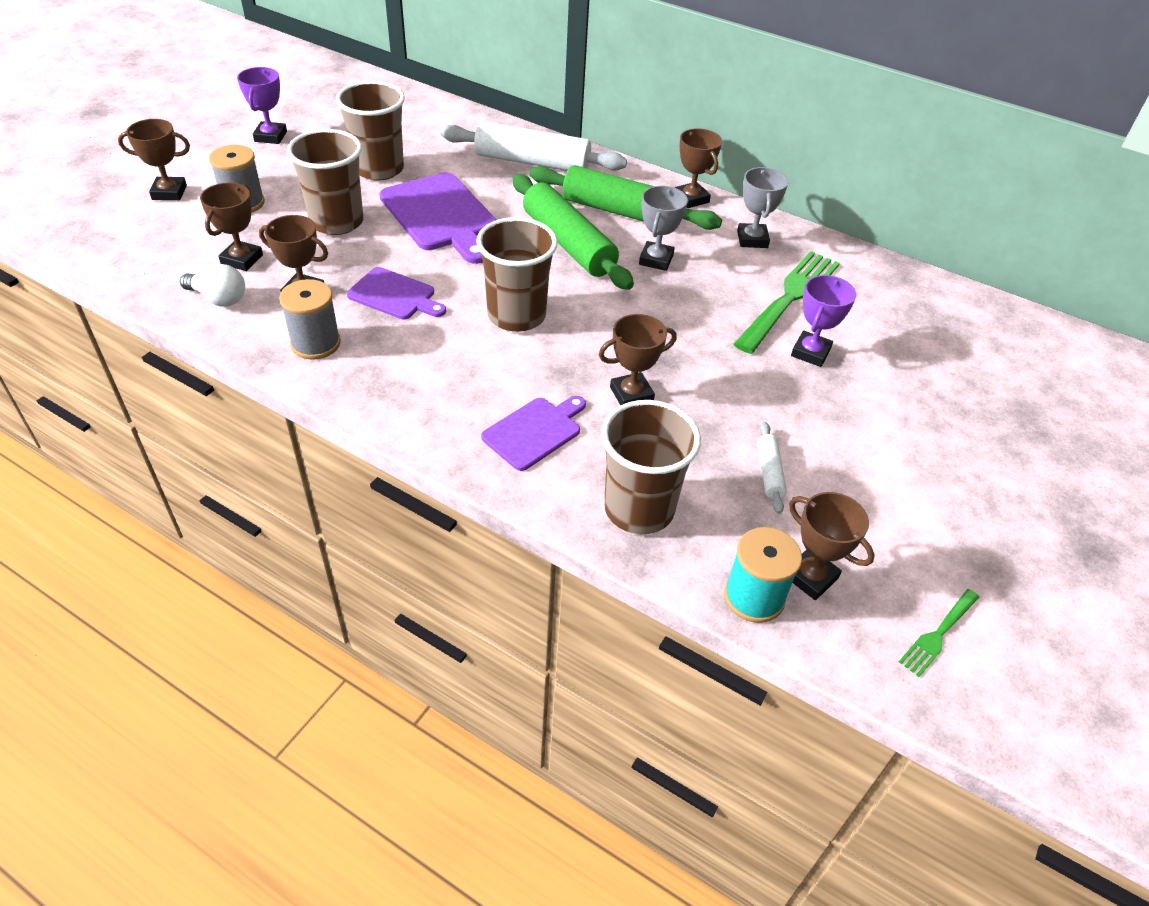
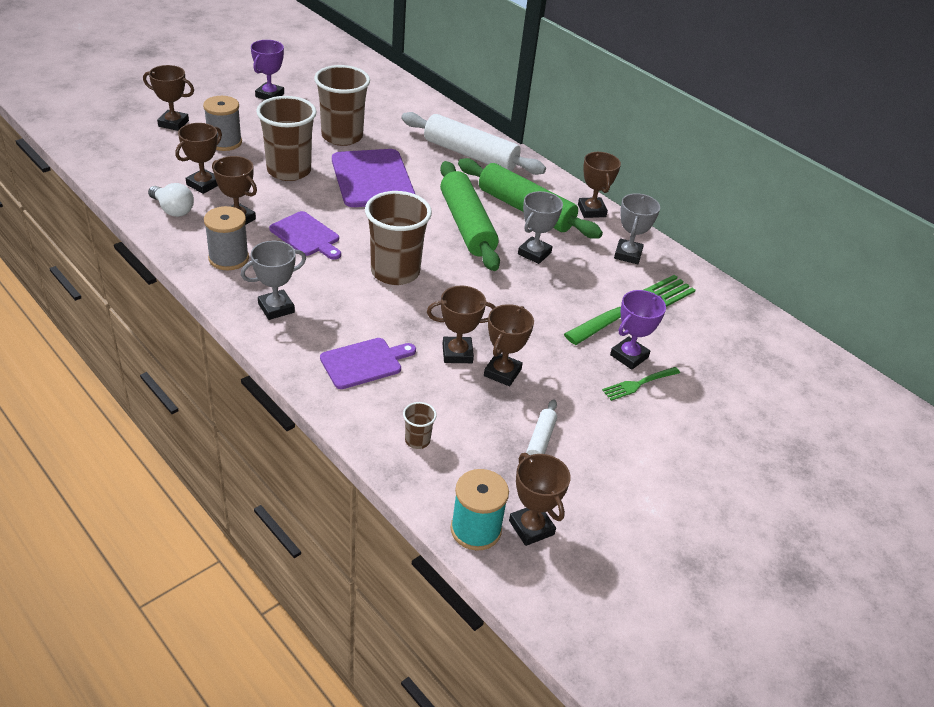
camera: 15 degrees right, 5 degrees down
(401, 391) = (276, 308): none -> grey trophy
(639, 509) = (417, 440): brown cup -> brown cup, size x0.43
(690, 404) = (502, 372): none -> brown trophy
(938, 633) = (617, 599): green fork -> green fork (639, 384)

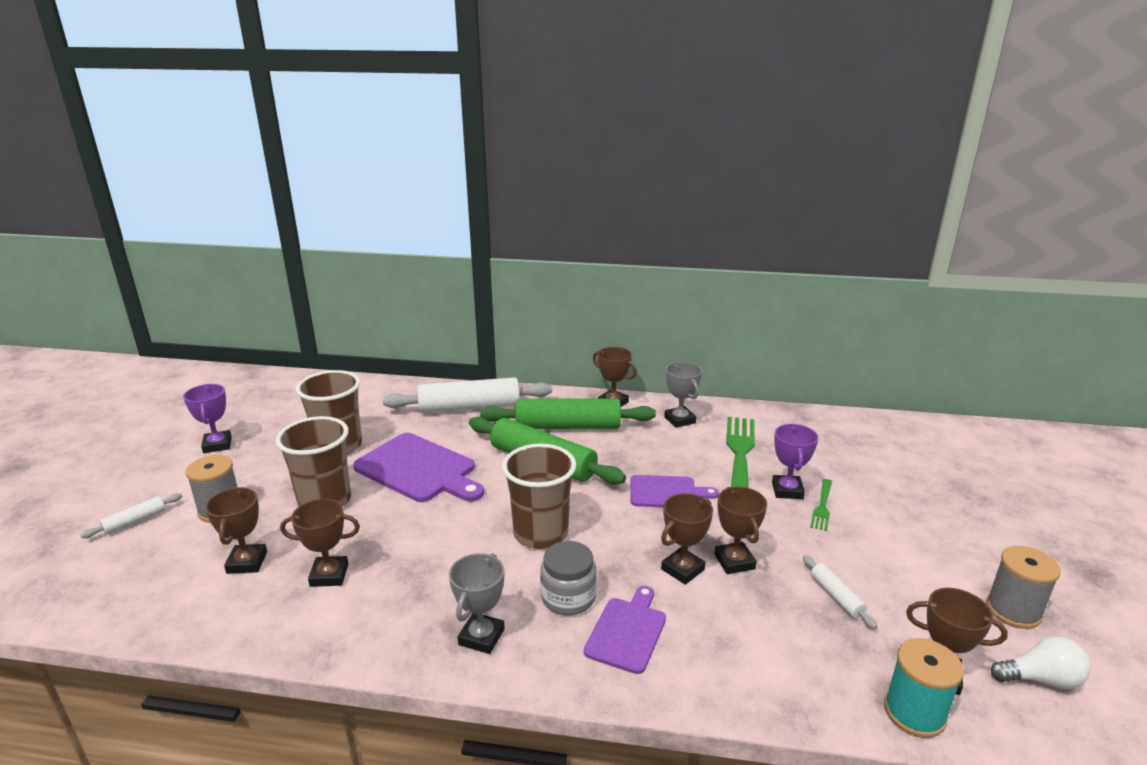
camera: 35 degrees left, 15 degrees down
(173, 123) = (135, 521): brown trophy -> white rolling pin
(173, 210) = (242, 608): white light bulb -> white light bulb (1040, 679)
(228, 258) = (369, 620): grey spool -> grey spool (1013, 610)
(306, 236) = (420, 550): purple cutting board -> purple cutting board (666, 492)
(357, 320) = (568, 597): none -> grey jar
(417, 440) = (764, 669): brown cup -> none
(534, 253) = (620, 455): grey trophy -> none

